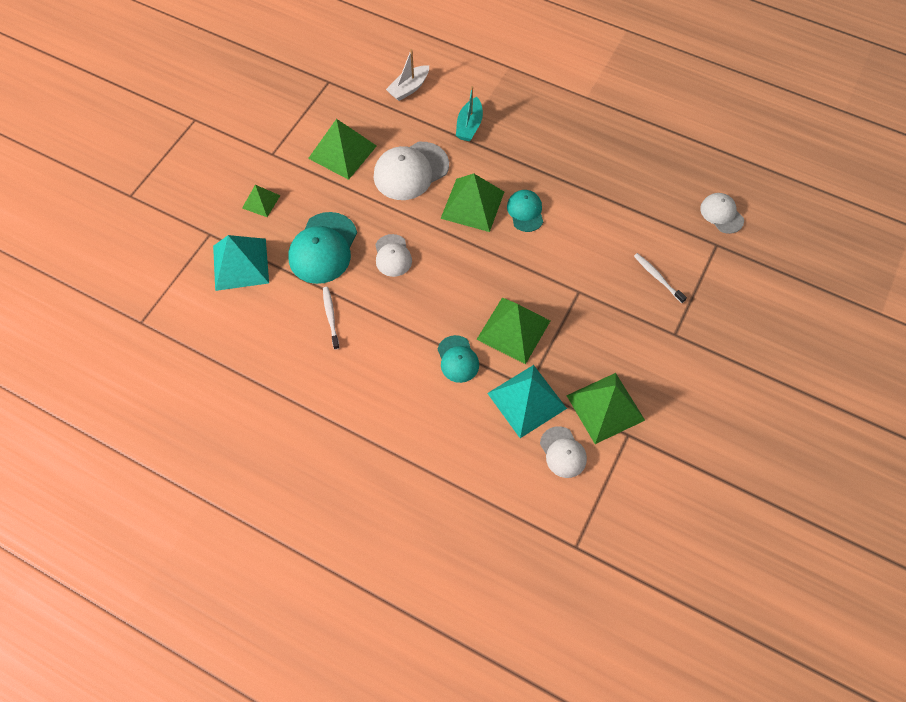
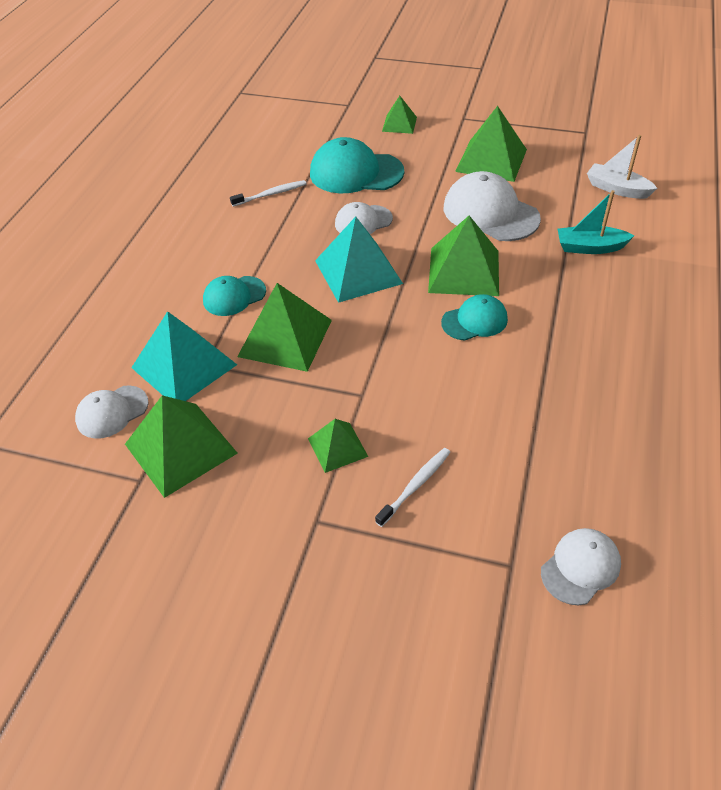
camera: 80 degrees right, 15 degrees down
(240, 264) = (319, 128): turquoise pyramid -> turquoise pyramid (358, 271)
(621, 313) = (337, 447): none -> green pyramid

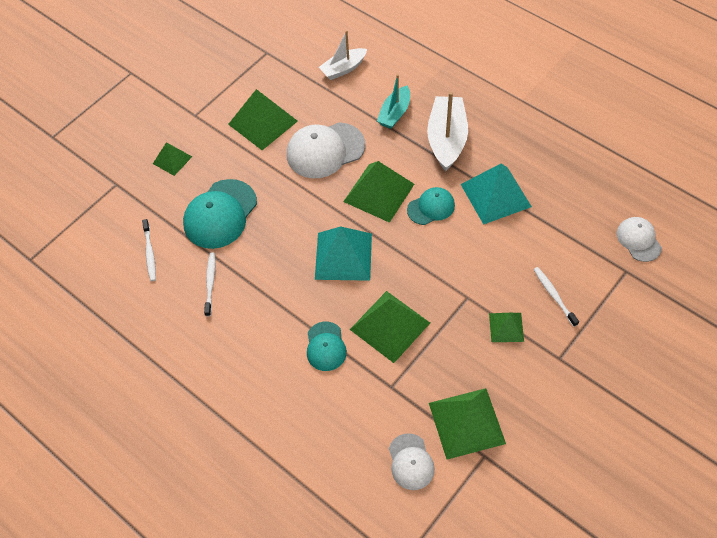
camera: 65 degrees left, 10 degrees up
(184, 366) = (386, 401): turquoise pyramid -> turquoise pyramid (495, 195)
(284, 148) = (150, 253): none -> white toothbrush
(363, 221) = (286, 232): white cap -> none
(474, 321) = (431, 207): turquoise cap -> turquoise cap turned 60 degrees clockwise
(589, 303) = (447, 139): none -> white boat

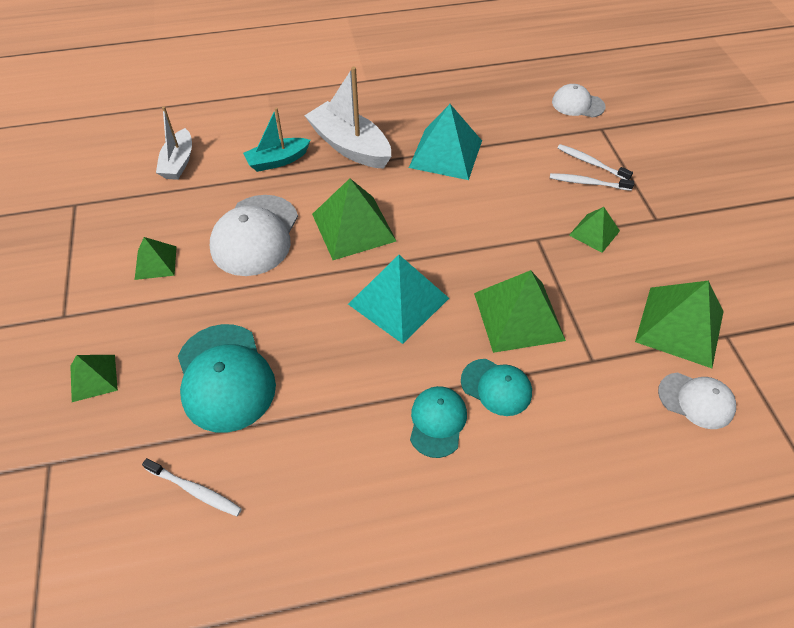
camera: 55 degrees left, 5 degrees down
(210, 283) = (307, 448): white toothbrush -> white toothbrush (591, 163)
(263, 122) = (156, 262): green pyramid -> green pyramid, size x0.56
(394, 113) = (277, 161): turquoise boat -> turquoise boat turned 90 degrees clockwise
(431, 207) = (412, 202): turquoise cap -> turquoise cap (437, 422)

